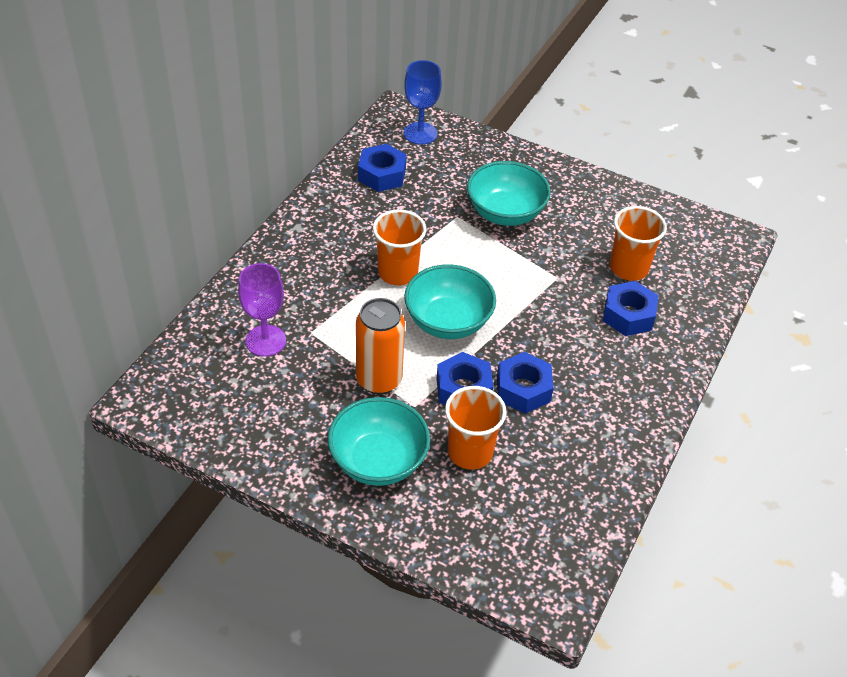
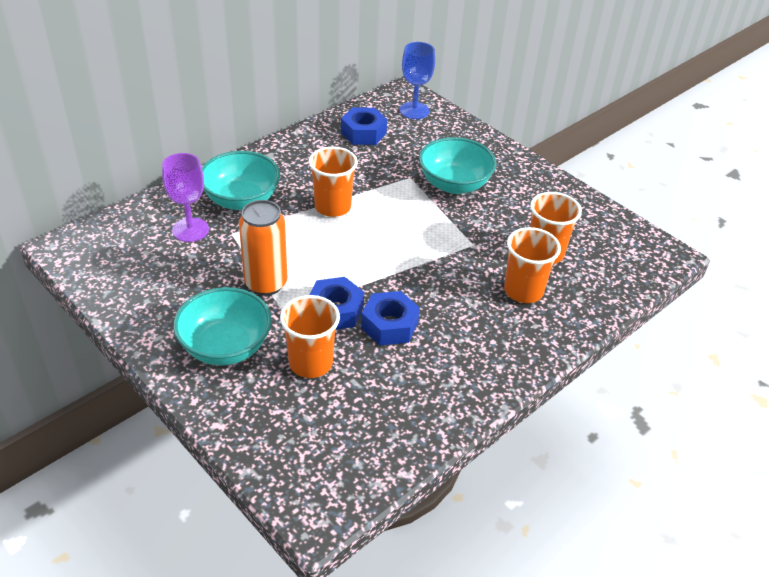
camera: 20 degrees right, 5 degrees down
(448, 321) = (353, 254): turquoise bowl -> turquoise bowl (241, 200)
(628, 315) = (523, 291): blue nut -> orange cup

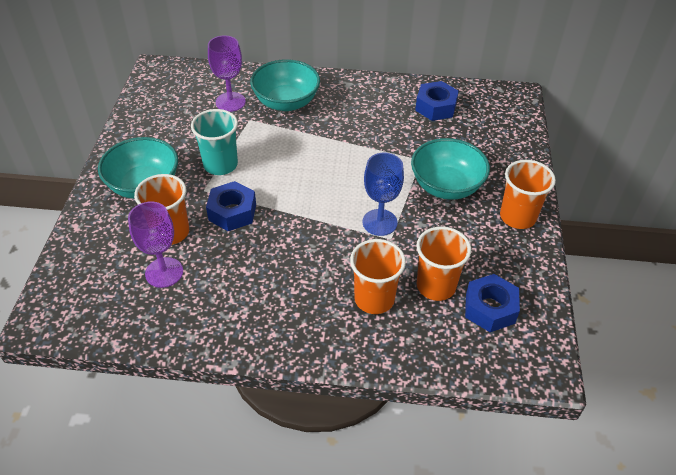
camera: 50 degrees right, 5 degrees up
(266, 284) = (220, 165): orange can -> turquoise cup
(332, 207) = (334, 144): orange cup -> orange cup (517, 217)
(355, 394) = (164, 272): none -> purple goblet
(389, 325) = (249, 247): blue nut -> blue nut (490, 308)
(414, 110) = (501, 113): blue goblet -> blue goblet (379, 222)

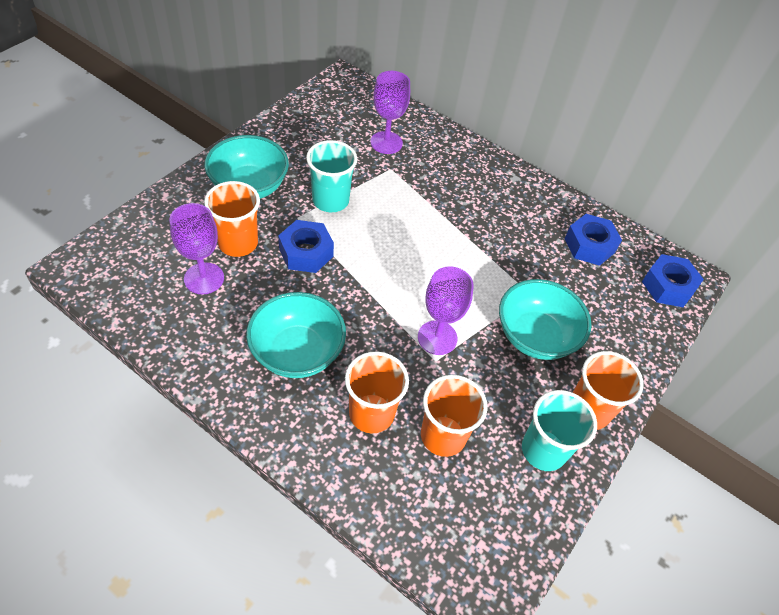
camera: 25 degrees right, 5 degrees up
(286, 102) = (439, 168): turquoise bowl -> turquoise bowl (297, 352)
(379, 222) = (437, 337): blue goblet -> purple goblet
(490, 308) = (480, 493): blue nut -> blue nut (668, 286)
(508, 258) = (543, 450): none -> turquoise cup

